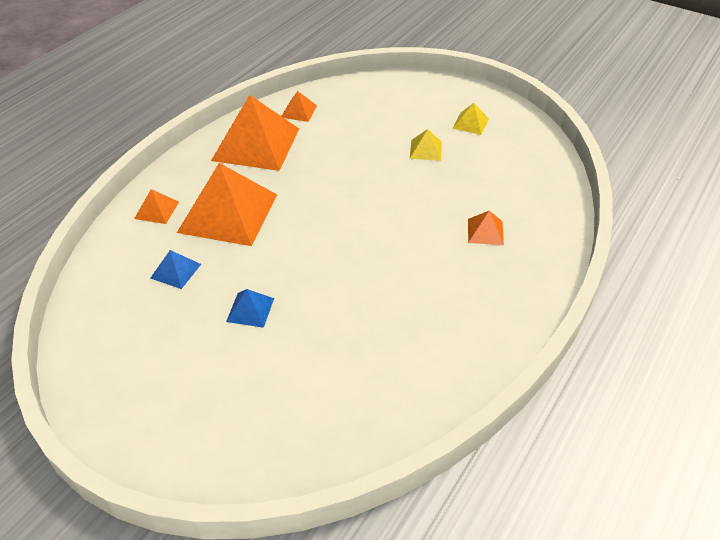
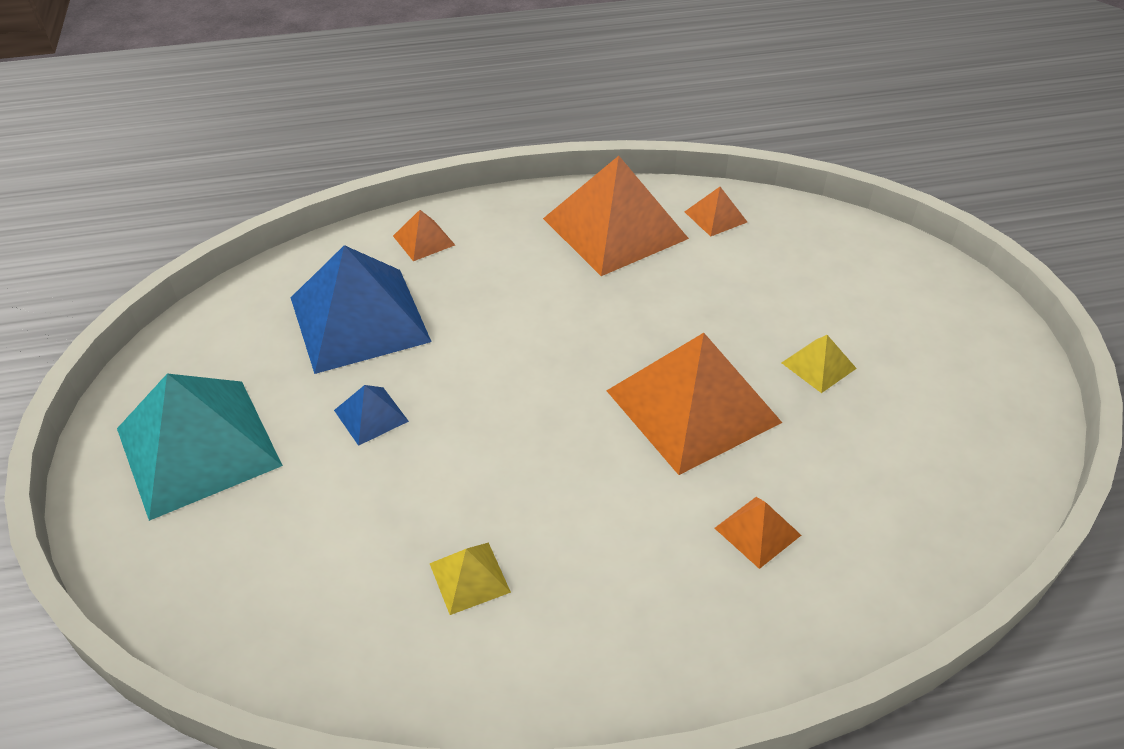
camera: 45 degrees right, 0 degrees up
(172, 394) = (198, 446): none -> turquoise pyramid
(175, 271) = (359, 319): blue pyramid -> blue pyramid, size x2.28
(228, 213) = (485, 290): orange pyramid -> orange pyramid (693, 406)
(470, 123) = (935, 369): yellow pyramid -> yellow pyramid (469, 577)

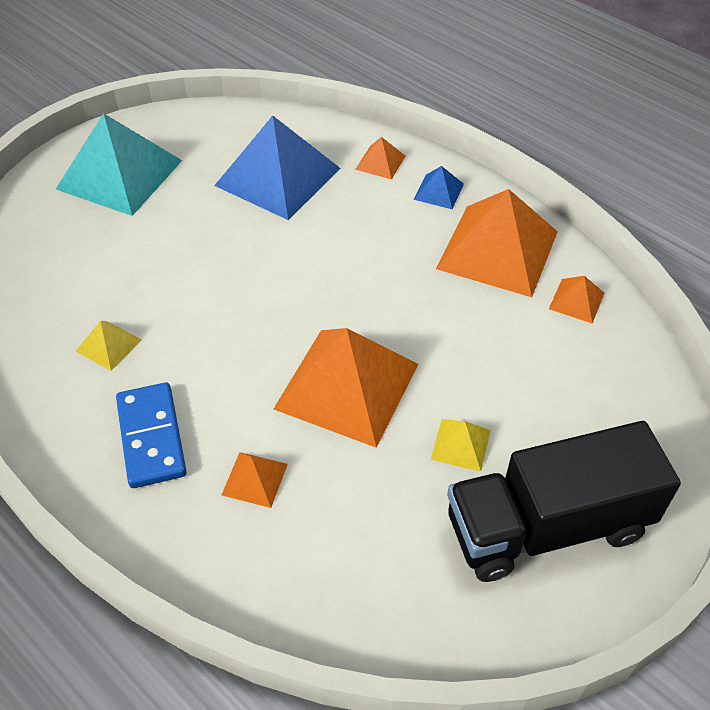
camera: 55 degrees right, 5 degrees up
(371, 415) = (201, 229): blue pyramid -> blue pyramid (439, 191)
(639, 595) = (152, 437): none -> blue domino
(938, 358) = (547, 526): none -> black truck

